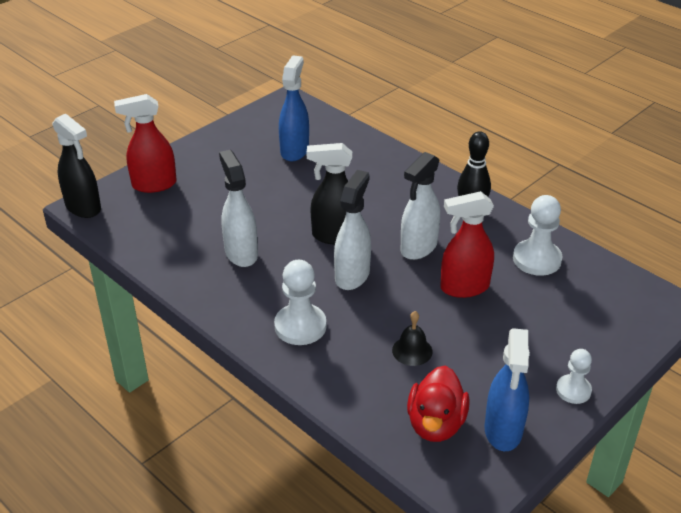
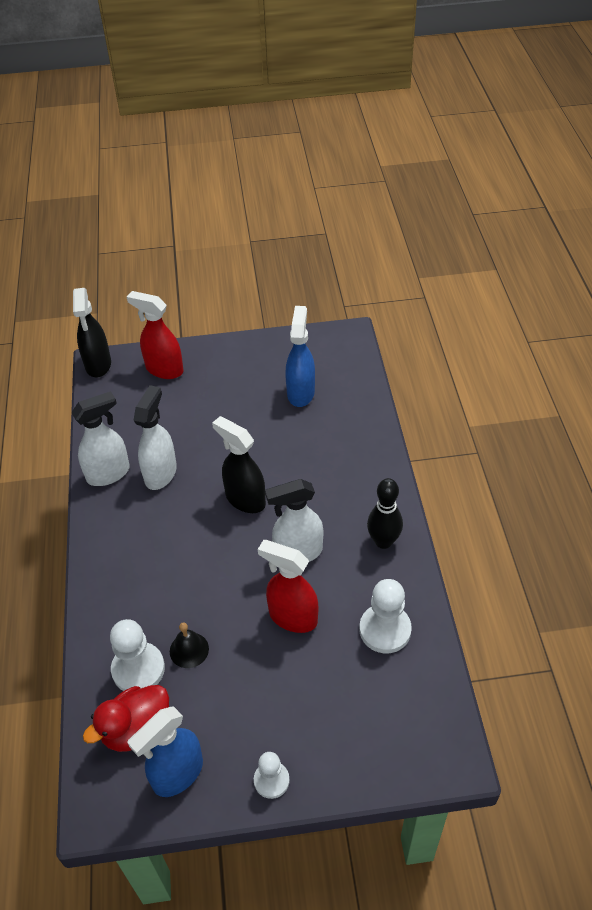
camera: 40 degrees right, 10 degrees up
(294, 150) = (301, 392): blue spray bottle -> blue spray bottle turned 45 degrees counterclockwise
(300, 326) = (134, 570): white pawn -> white pawn (138, 669)
(352, 275) = (218, 547): white spray bottle -> white spray bottle (109, 473)

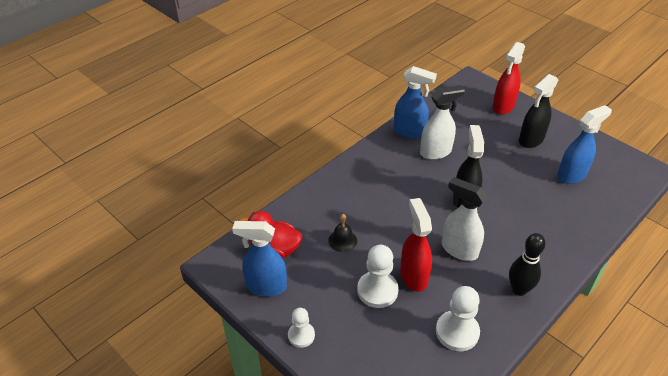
camera: 50 degrees right, 5 degrees down
(98, 365) = (470, 80): black spray bottle -> black spray bottle (531, 140)
(109, 473) = (409, 132): white spray bottle -> blue spray bottle
(138, 669) = (309, 226): white pawn -> white pawn (377, 290)
(164, 369) = (503, 106): red spray bottle -> red spray bottle turned 135 degrees counterclockwise

